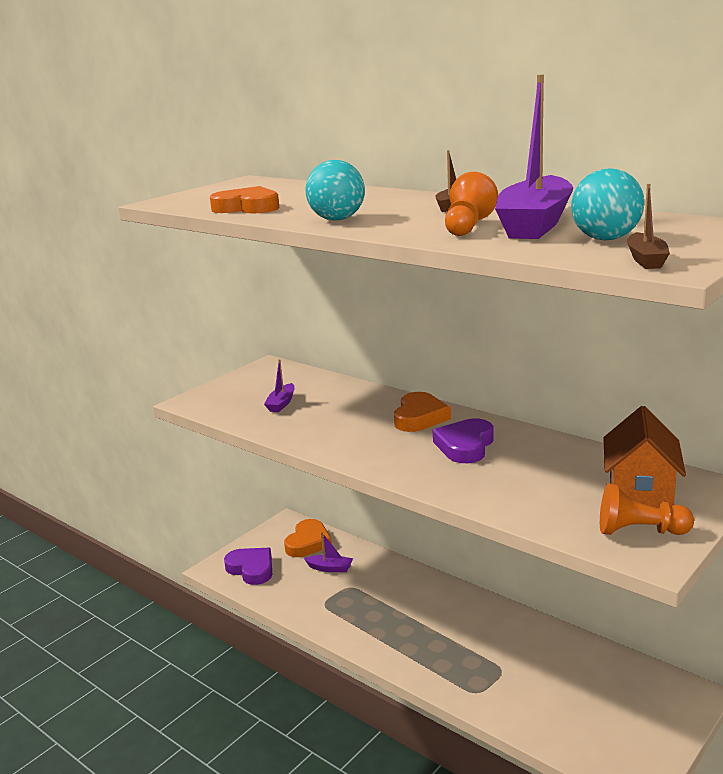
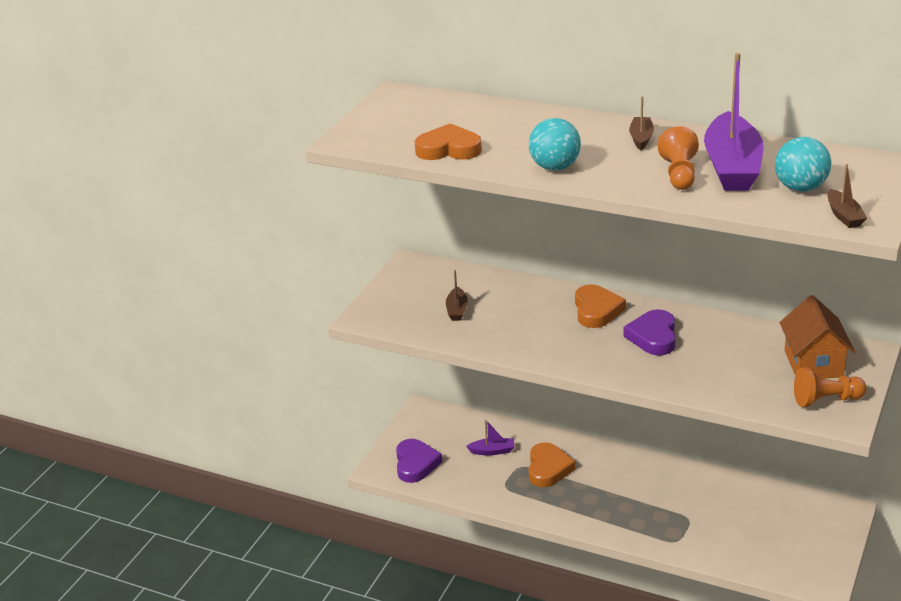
camera: 15 degrees left, 10 degrees up
(251, 569) = (416, 464): purple heart -> purple heart turned 60 degrees clockwise
(281, 403) = (457, 310): purple boat -> brown boat
(308, 542) = (456, 428): orange heart -> orange heart (548, 468)

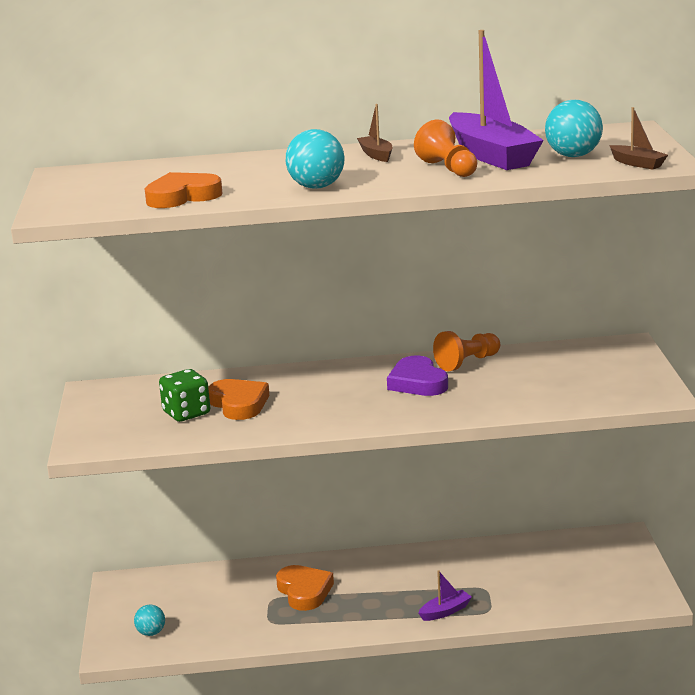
camera: 30 degrees left, 10 degrees down
(416, 464) = (151, 633): purple heart -> turquoise ball
(457, 310) = (186, 413): brown boat -> green dice
(492, 451) = (229, 595): purple boat -> purple boat (445, 611)
(596, 310) = (338, 377): orange heart -> orange heart (239, 404)
(813, 363) = (588, 364): orange house -> none
(826, 400) = (628, 386): orange pawn -> orange pawn (467, 362)

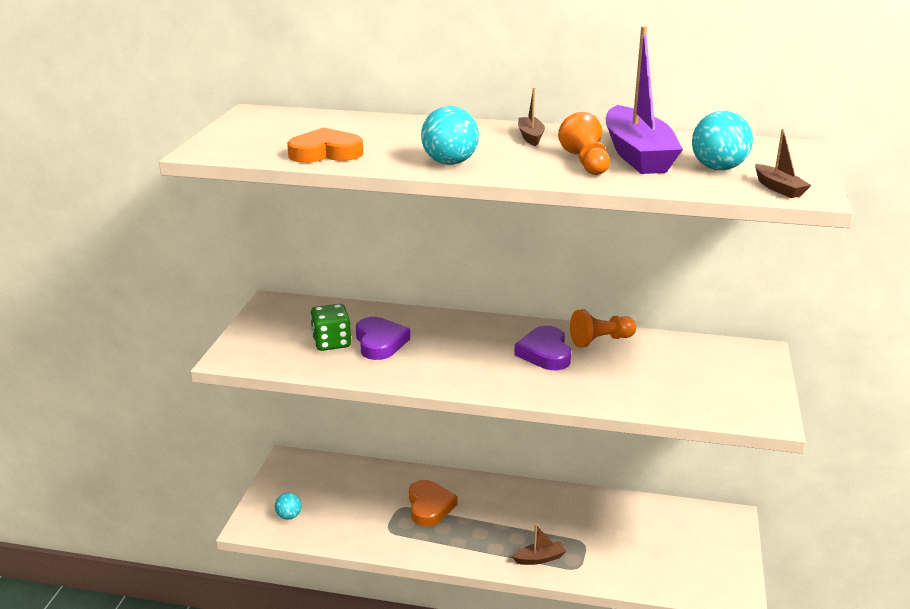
camera: 15 degrees right, 5 degrees up
(239, 404) = (380, 342): orange heart -> purple heart
(445, 611) = (539, 558): purple boat -> brown boat

